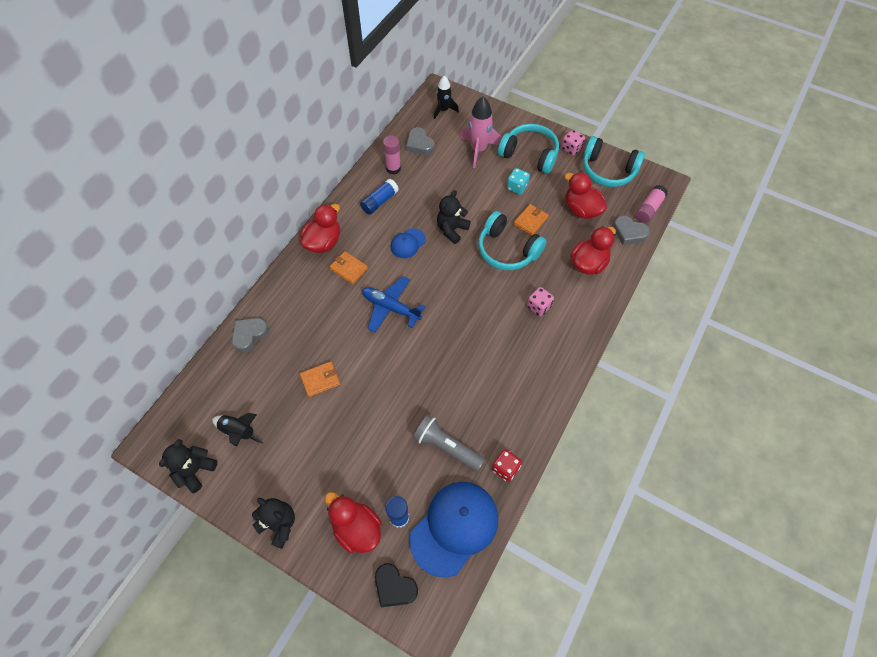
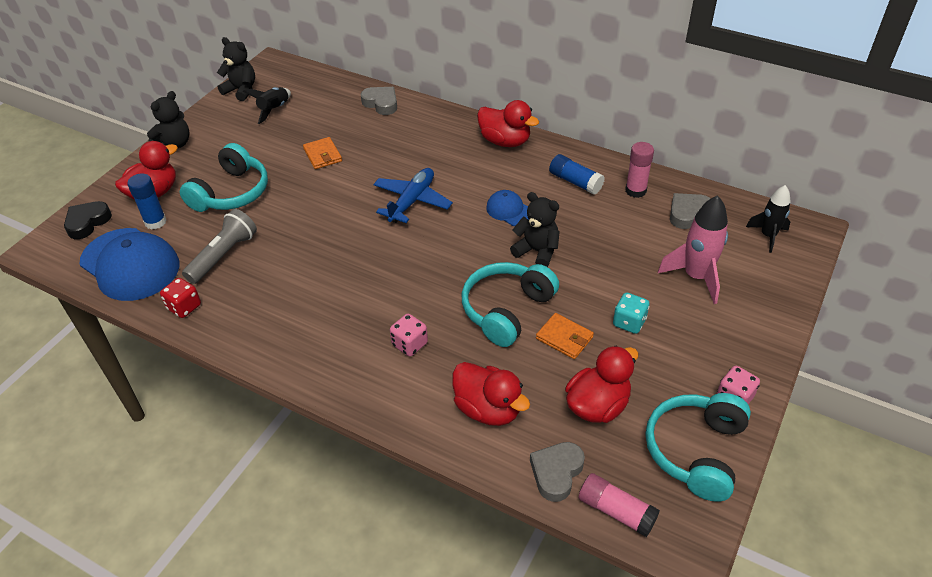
camera: 90 degrees right, 15 degrees down
(348, 268) = (468, 164): orange wallet -> none
(529, 154) = (703, 339): turquoise headphones -> turquoise headphones (231, 193)

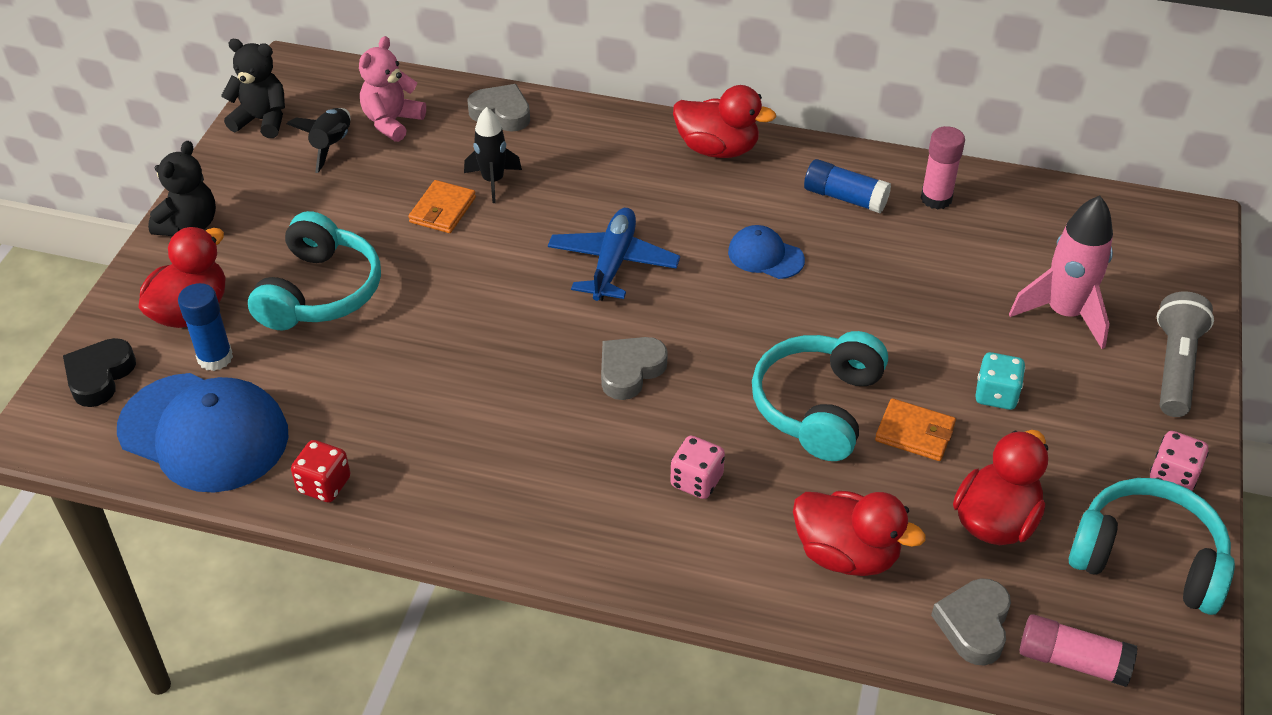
camera: 15 degrees left, 0 degrees up
(223, 255) = (351, 394): grey flashlight -> grey flashlight (1175, 367)
(315, 100) = (392, 122): none -> pink teddy bear
(322, 155) = (442, 210): orange wallet -> orange wallet turned 60 degrees clockwise
(537, 251) = (828, 311): black teddy bear -> none
(688, 213) = (1021, 222): grey heart -> grey heart (630, 371)
(696, 451) = (1147, 559): turquoise headphones -> turquoise headphones turned 105 degrees clockwise
(768, 236) = (1141, 239): black rocket -> black rocket (493, 181)

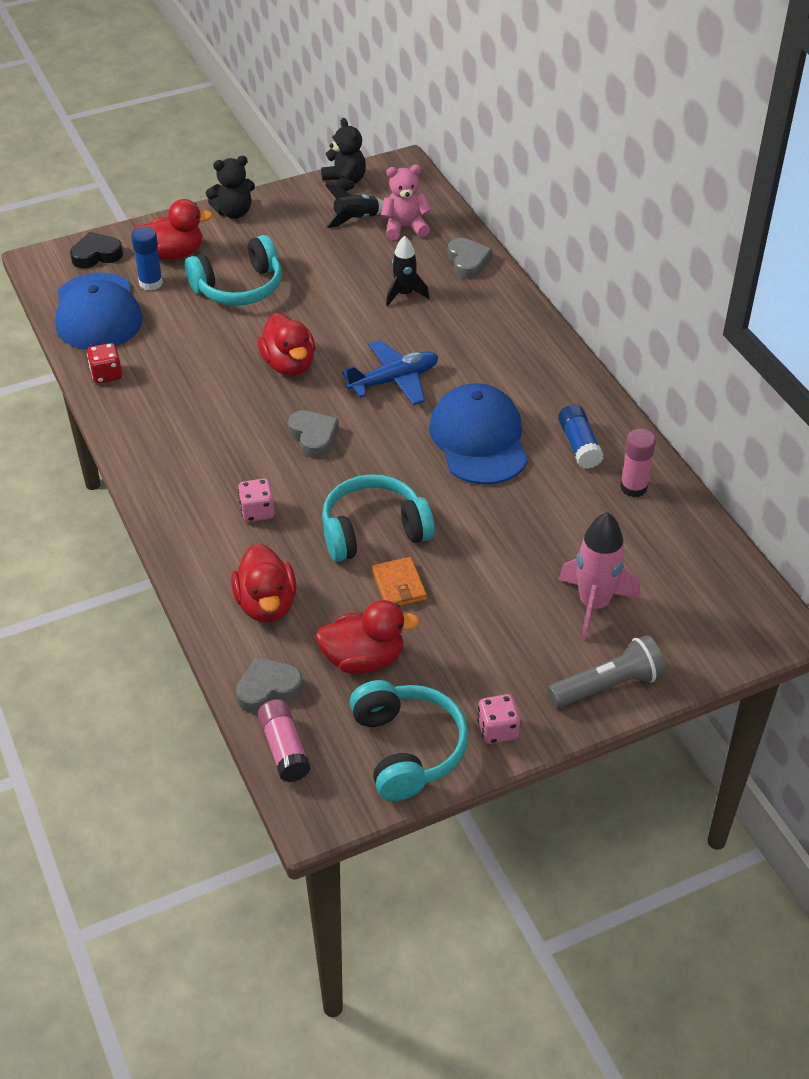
camera: 50 degrees right, 0 degrees up
(442, 210) = (356, 290): orange wallet -> none
(630, 371) = (313, 437): grey heart -> grey heart turned 60 degrees clockwise
(717, 149) = (552, 365): red duck -> red duck (289, 365)
(765, 256) = (479, 439): blue cap -> blue cap, size x2.03
(996, 395) = (476, 607): turquoise dice -> none

